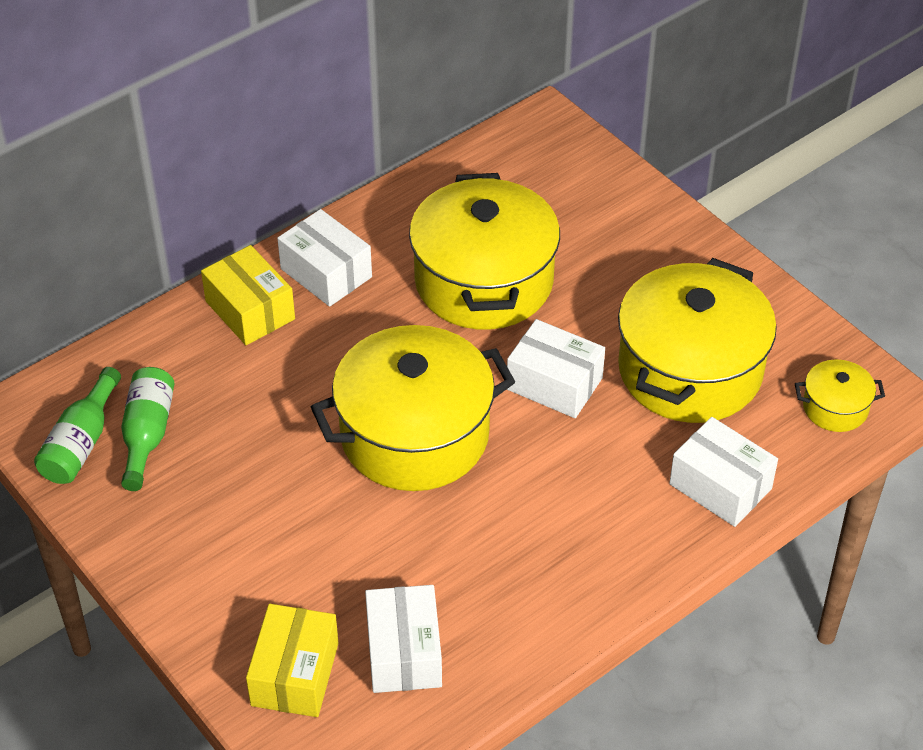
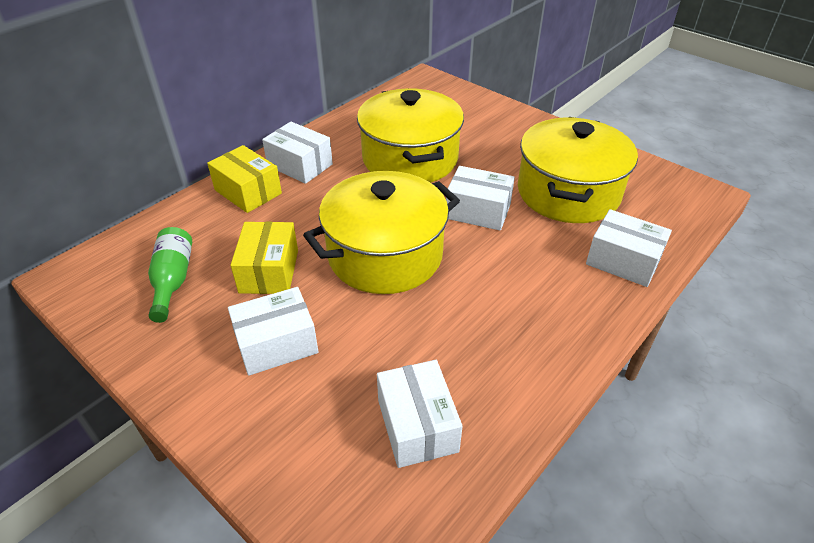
camera: 10 degrees left, 5 degrees down
(81, 443) = (117, 293): green bottle -> none
(263, 536) = (276, 344): none -> white box
(295, 674) = (321, 461): yellow box -> yellow box (269, 271)
(835, 408) = (676, 203): yellow pot -> none

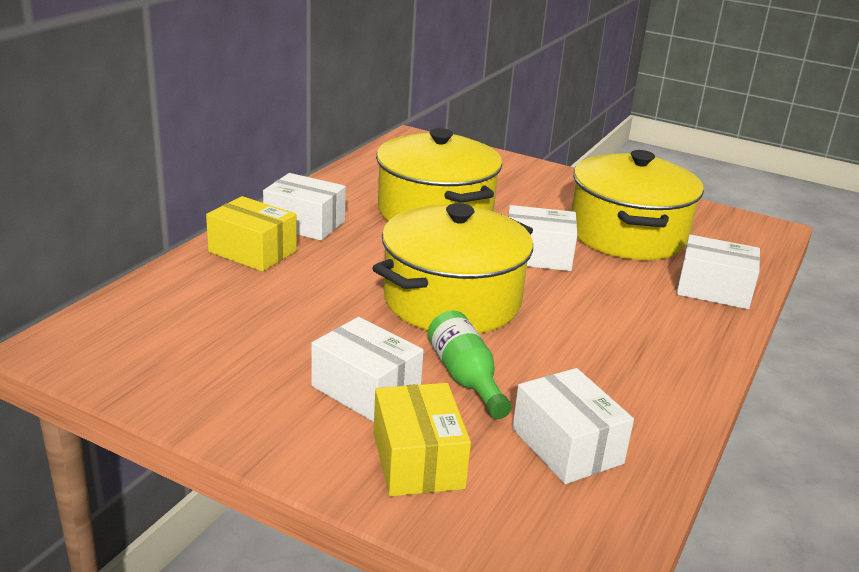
camera: 15 degrees left, 15 degrees down
(173, 280) = (202, 341): green bottle -> green bottle (465, 378)
(269, 271) = (320, 324): yellow box -> yellow box (418, 460)
(276, 344) = (366, 389): white box -> white box turned 75 degrees clockwise

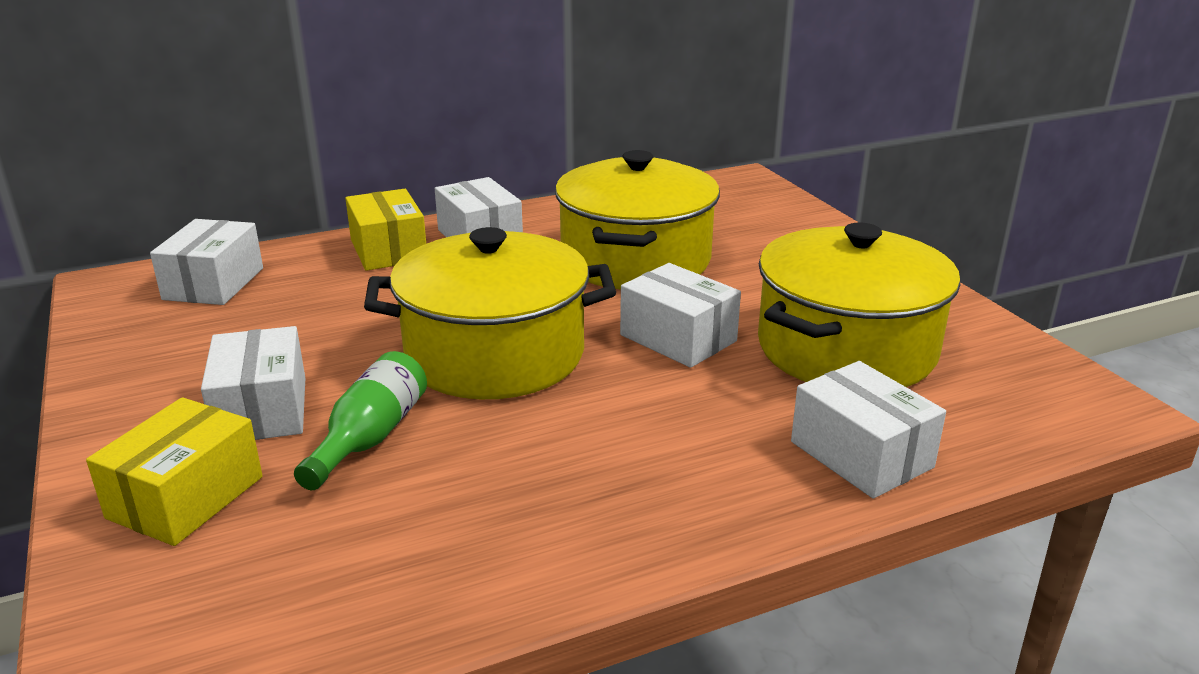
camera: 40 degrees right, 0 degrees up
(567, 446) = (344, 555): white box -> white box (214, 284)

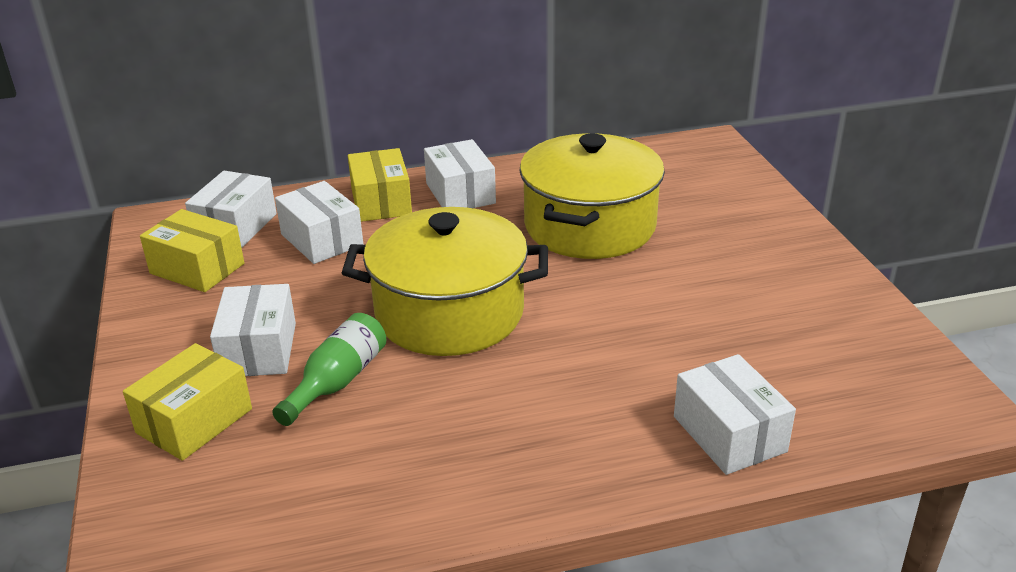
camera: 10 degrees right, 5 degrees up
(170, 329) = (197, 268): none -> yellow box
(678, 338) = (606, 309): white box -> white box (322, 240)
(846, 349) = (749, 331): yellow pot -> none

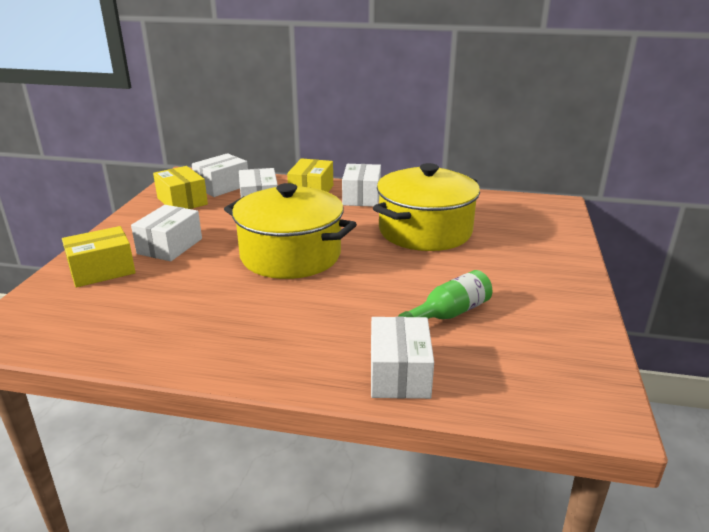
camera: 25 degrees right, 5 degrees down
(337, 382) = (192, 273): green bottle -> green bottle (449, 313)

